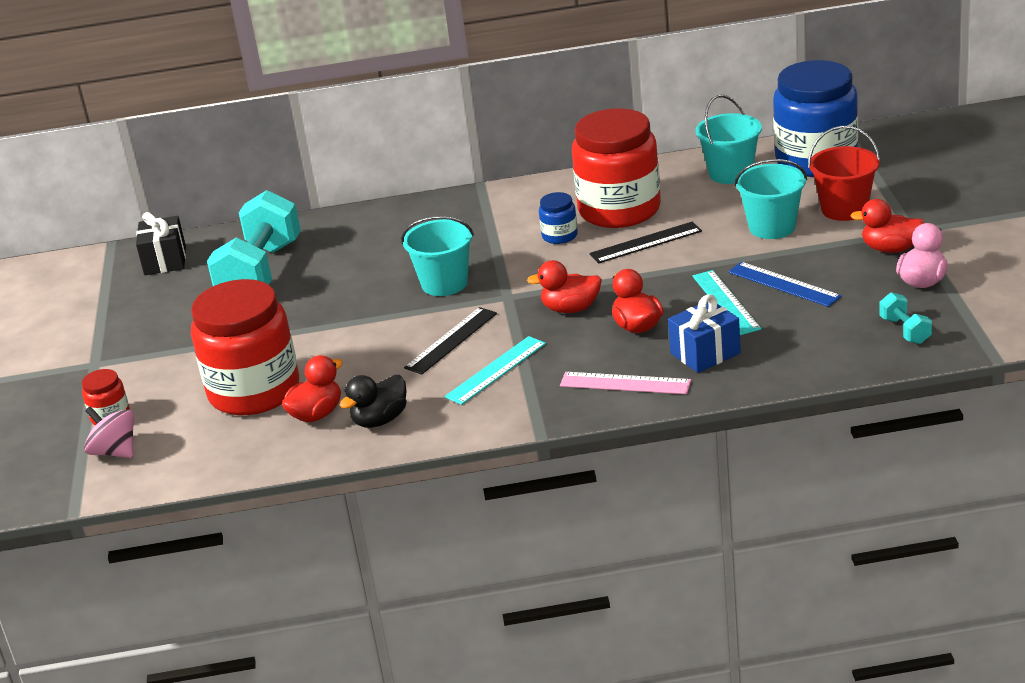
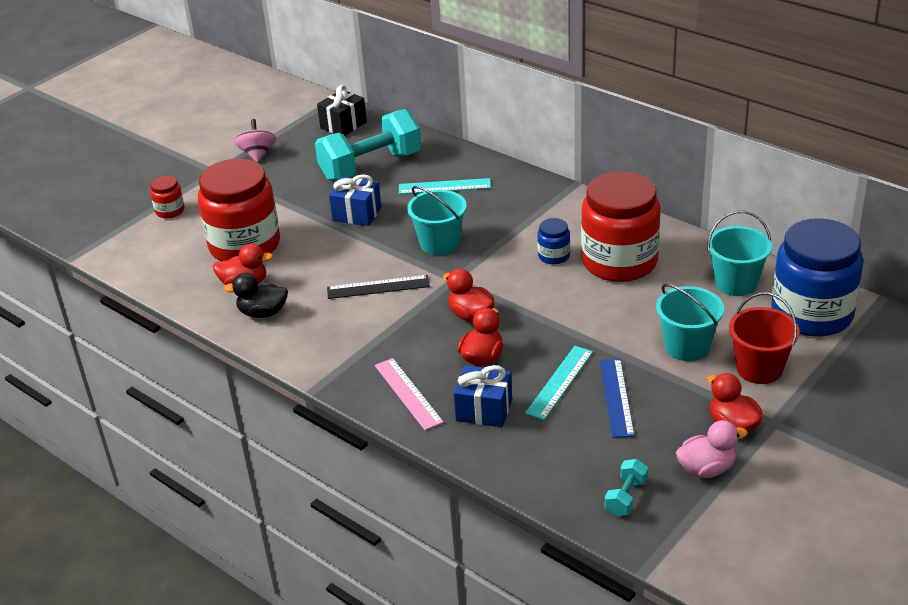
camera: 45 degrees right, 5 degrees up
(115, 451) = (138, 235): pink spinning top -> pink spinning top (257, 154)
(321, 309) = (357, 214): none -> blue gift
(496, 370) = (364, 327): turquoise ruler -> turquoise ruler (444, 186)
(646, 243) = (592, 299): black ruler -> none

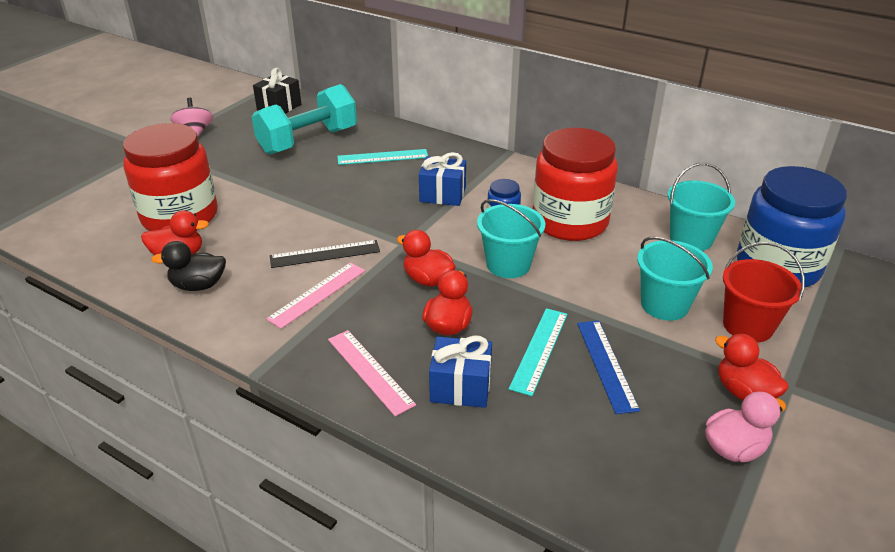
camera: 10 degrees left, 0 degrees up
(170, 211) = (101, 185): red jar -> none
(357, 214) = (297, 183): blue gift -> blue gift (442, 194)
(368, 325) = (317, 294): none -> pink ruler
(439, 243) = (385, 209): turquoise bucket -> turquoise bucket (508, 264)
(626, 497) = (653, 492): turquoise dumbbell -> none

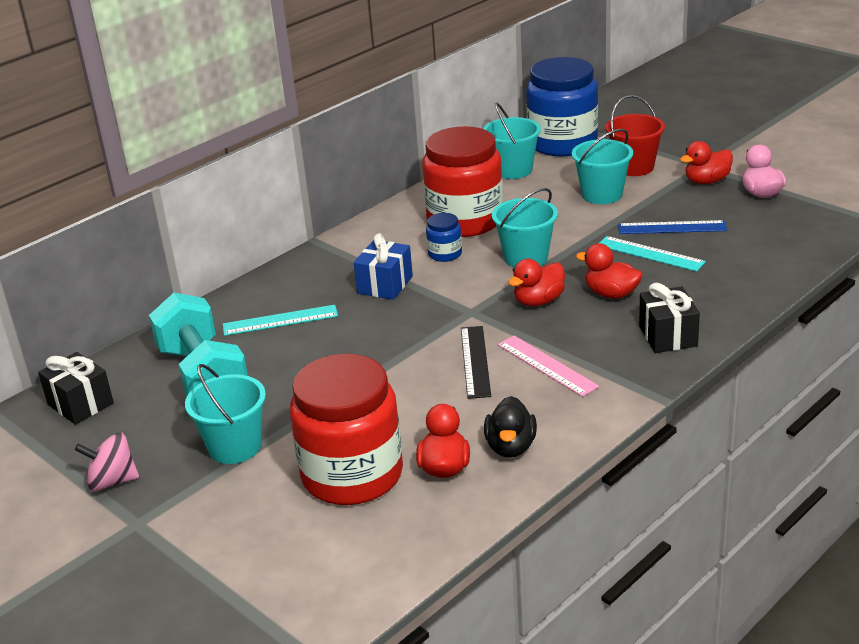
camera: 75 degrees left, 5 degrees down
(223, 166) = (235, 447): none -> turquoise bucket
(370, 371) = (668, 336): pink ruler -> black gift
(382, 157) = (280, 320): turquoise ruler -> turquoise ruler turned 75 degrees clockwise
(460, 387) = (692, 292): blue gift -> none

